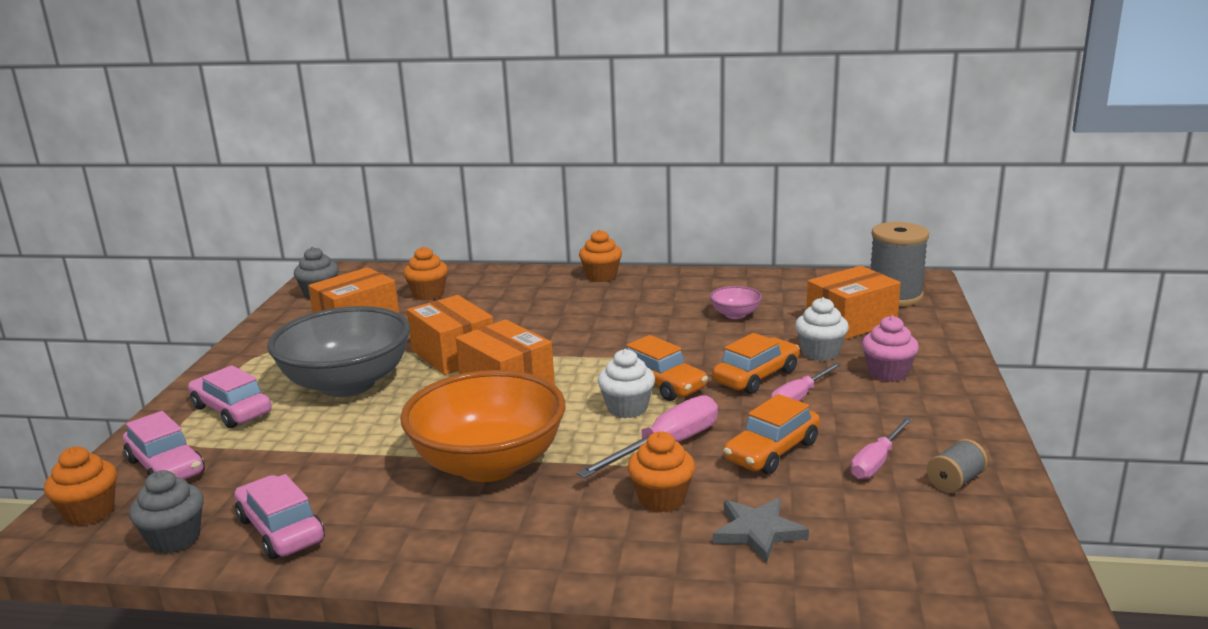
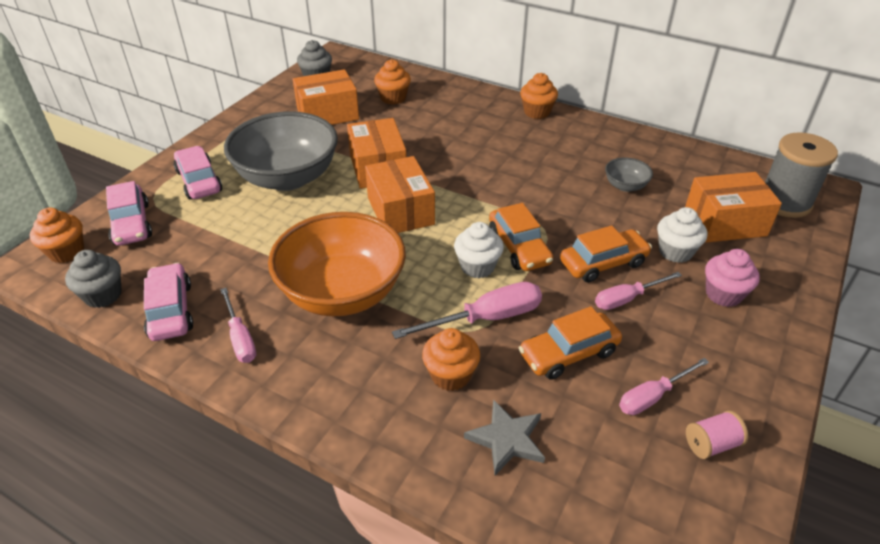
camera: 20 degrees right, 20 degrees up
(391, 531) = (240, 338): none -> pink screwdriver
(735, 315) = (625, 186): pink bowl -> grey bowl
(955, 481) = (711, 444): grey spool -> pink spool

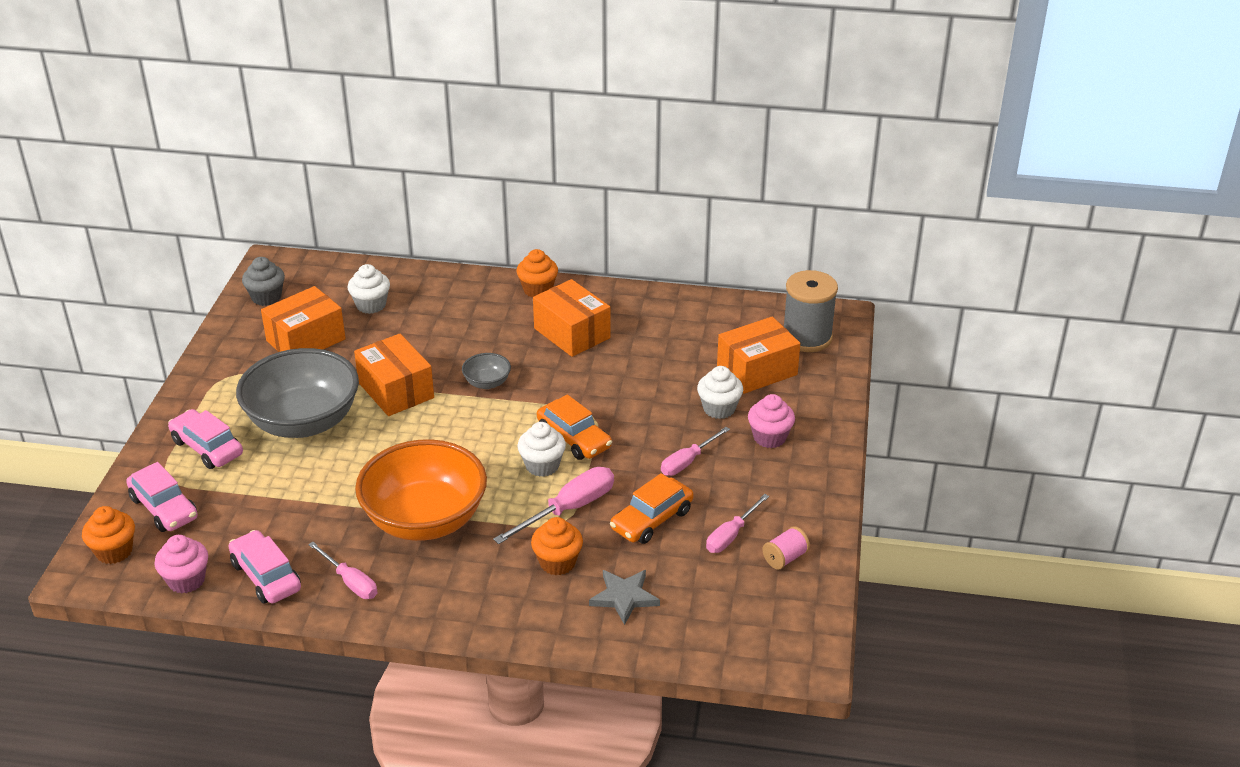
camera: 20 degrees left, 5 degrees down
(103, 295) = (186, 580): grey cupcake -> pink cupcake
(393, 98) = (371, 305): orange cupcake -> white cupcake
(400, 211) = (442, 430): orange box -> orange box (572, 333)
(603, 263) = (657, 435): orange car -> none
(625, 186) = (655, 354): grey bowl -> grey bowl (487, 383)

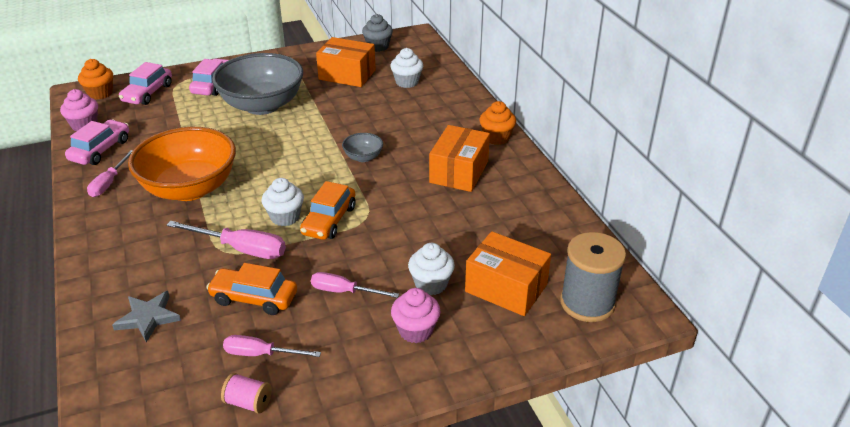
camera: 60 degrees right, 0 degrees up
(396, 390) = (323, 125): orange box -> none
(557, 562) = (174, 266): orange cupcake -> none

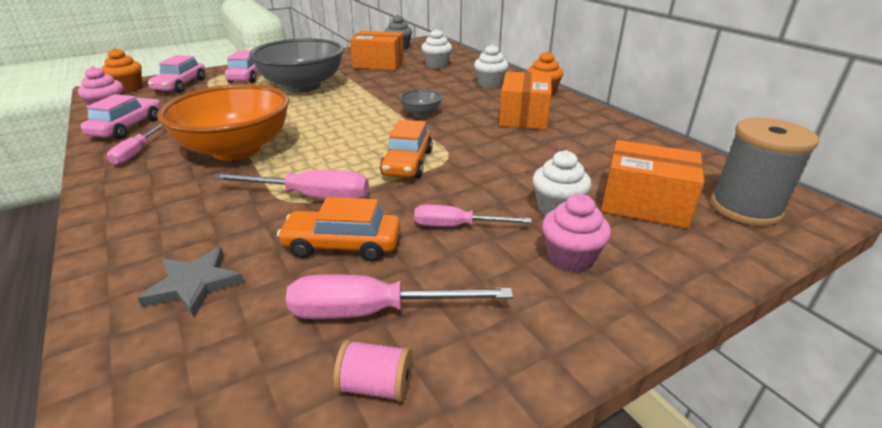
camera: 10 degrees left, 5 degrees down
(261, 354) = (373, 312): pink screwdriver -> pink screwdriver, size x1.51
(285, 217) = (355, 164): white cupcake -> white cupcake (490, 84)

